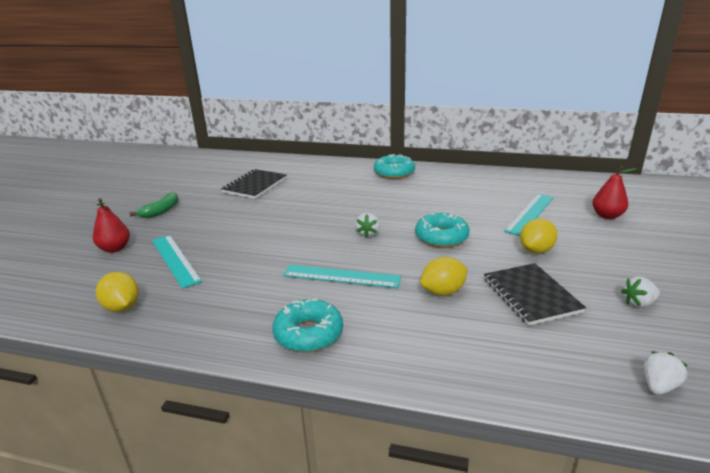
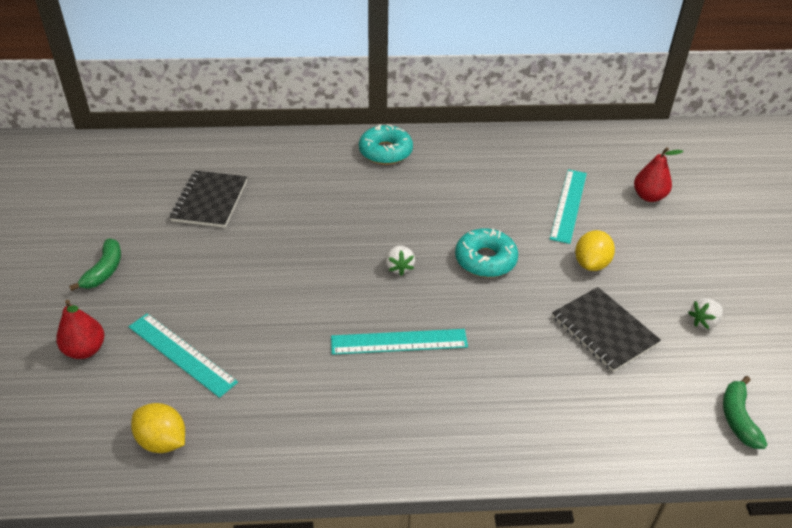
camera: 20 degrees left, 15 degrees up
(308, 334) = (401, 430): turquoise donut -> none
(443, 292) = (516, 343): yellow lemon -> none
(658, 386) = (738, 418): white strawberry -> green banana

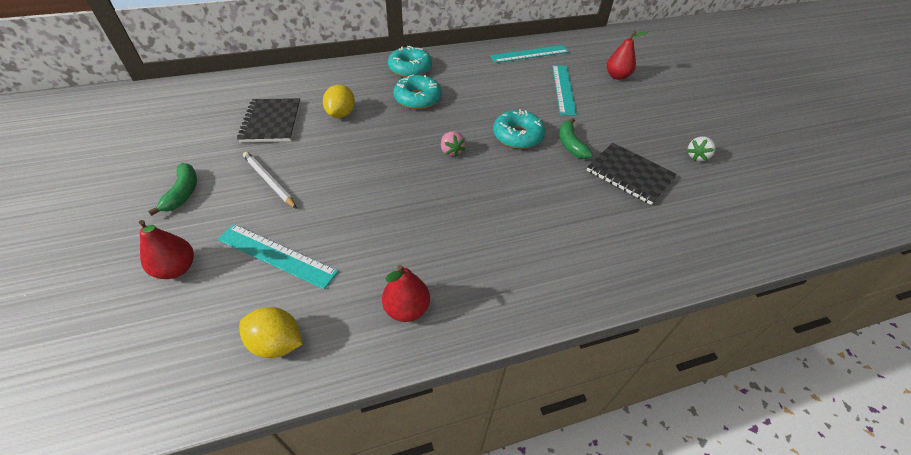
camera: 15 degrees left, 5 degrees up
(192, 271) = (269, 181): none -> white pencil
(295, 434) = (407, 309): none -> red pear
(382, 194) = (417, 98): none -> turquoise donut
(399, 267) = (451, 151): white strawberry -> pink strawberry
(399, 342) = (472, 210): turquoise ruler -> turquoise ruler (530, 54)
(591, 264) = (598, 127): yellow lemon -> yellow lemon (341, 114)
(738, 418) = (757, 223): green banana -> green banana (570, 144)

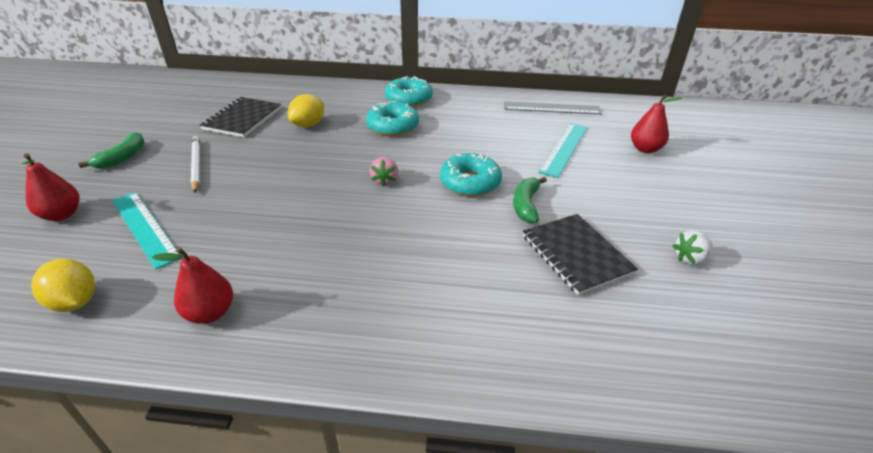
camera: 25 degrees right, 10 degrees down
(530, 54) = (552, 108): turquoise ruler -> grey ruler

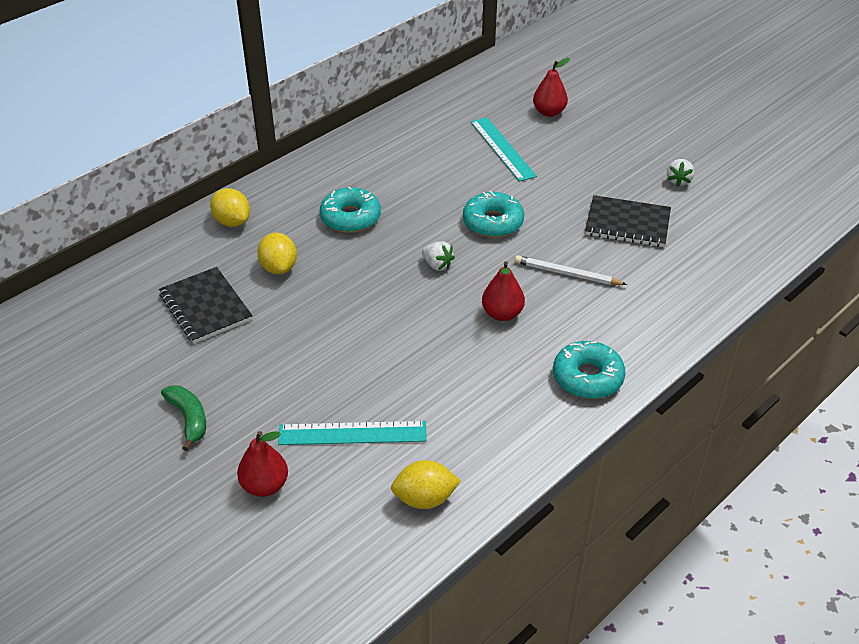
camera: 50 degrees left, 5 degrees up
(196, 165) = (272, 370): white pencil -> white pencil (567, 274)
(210, 313) = (514, 425): red pear -> red pear (502, 314)
(336, 94) = (232, 222): none -> yellow lemon
(385, 180) = (437, 265): pink strawberry -> white strawberry
(409, 99) = (308, 182): turquoise donut -> turquoise donut (587, 377)
(526, 205) = (552, 212): green banana -> none
(552, 108) = (434, 115): grey ruler -> none

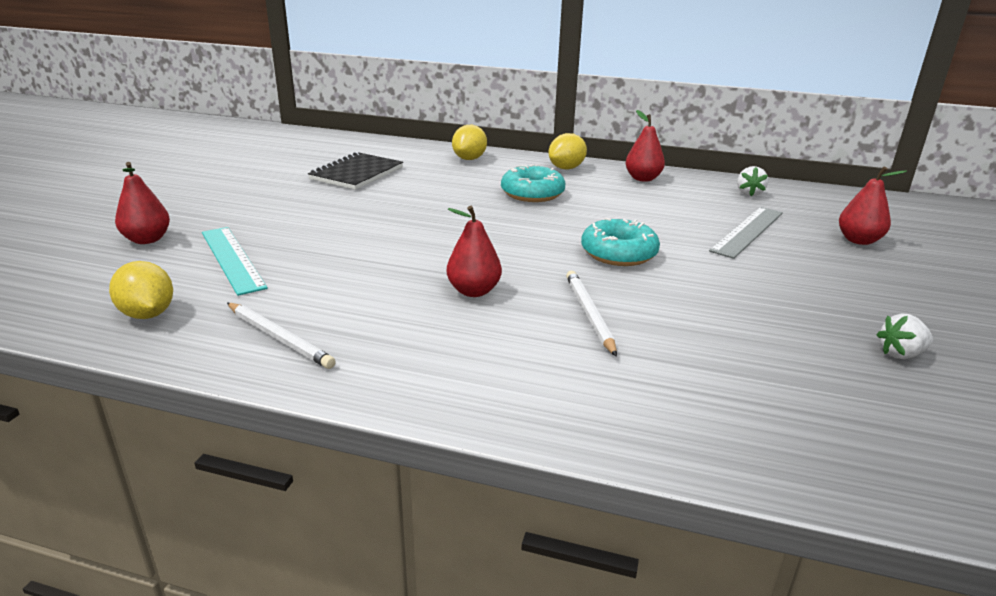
camera: 60 degrees right, 15 degrees down
(189, 419) = (219, 197): green banana -> none
(279, 268) = (431, 184): yellow lemon -> yellow lemon (566, 168)
(369, 146) = (643, 178): none -> red pear
(437, 265) = (513, 242): white strawberry -> white strawberry (749, 193)
(502, 149) = (747, 231): turquoise ruler -> grey ruler
(508, 430) = (279, 338): none -> white pencil
(587, 377) = (410, 371): turquoise donut -> none
(627, 224) = (744, 334): black notebook -> none

